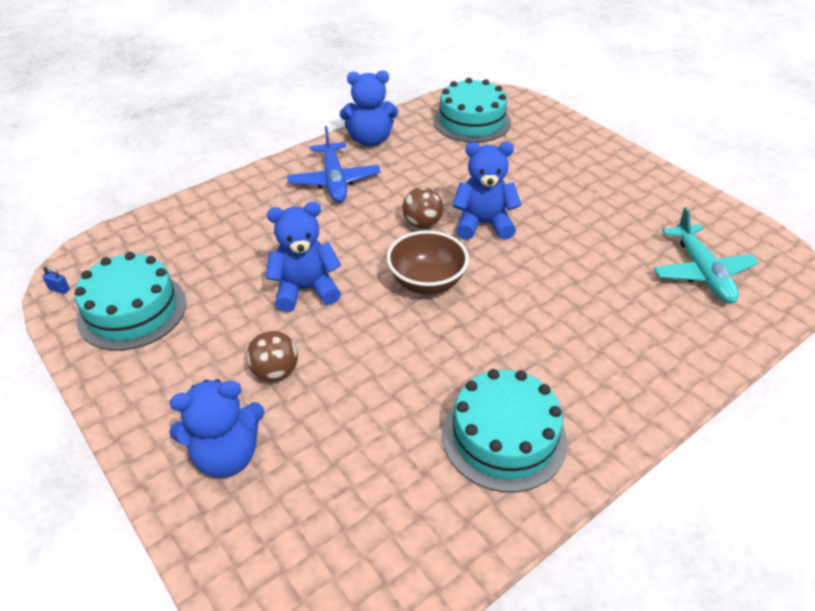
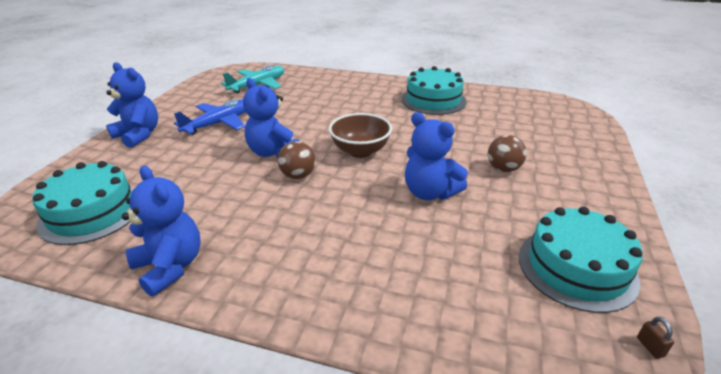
camera: 125 degrees left, 10 degrees down
(59, 289) = (650, 347): blue padlock -> brown padlock
(227, 455) = (566, 157): blue teddy bear -> blue teddy bear (138, 135)
(334, 181) = (276, 251): blue plane -> blue plane (219, 123)

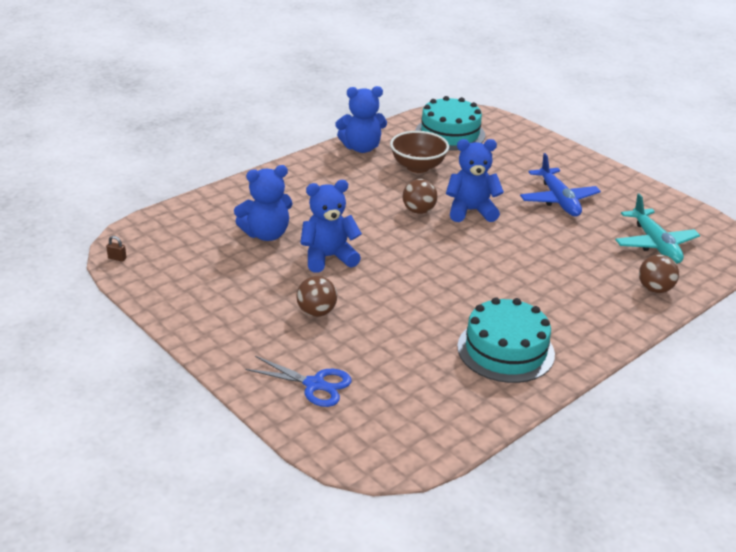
camera: 120 degrees right, 0 degrees up
(138, 135) = (565, 161): blue teddy bear -> blue teddy bear (266, 234)
(313, 78) = (654, 289): none -> brown ball
(360, 151) = (429, 252): brown bowl -> brown bowl (417, 167)
(565, 142) = (314, 384): none -> blue scissors
(576, 267) = (185, 272): turquoise cake -> none

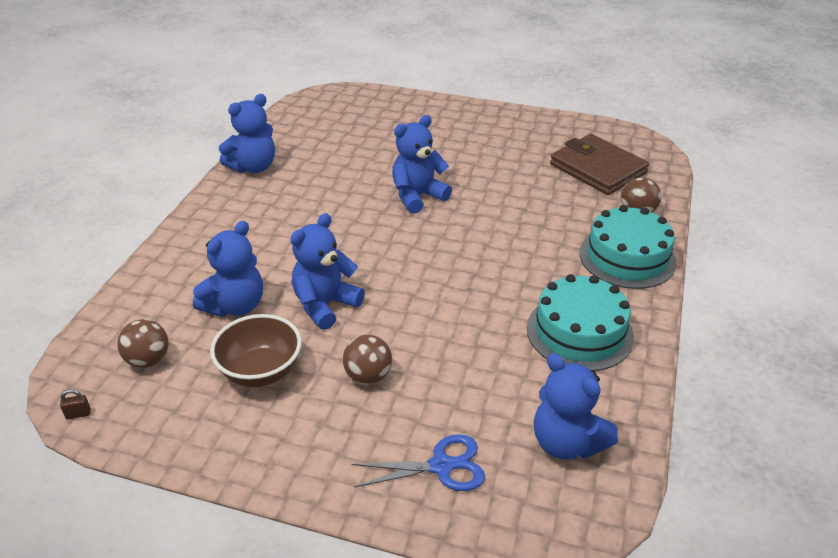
camera: 30 degrees left, 5 degrees up
(417, 167) = (327, 168): brown bowl -> brown bowl (261, 371)
(418, 211) = (369, 215): brown ball -> brown ball (148, 360)
(418, 411) = (566, 443): none -> blue teddy bear
(450, 133) = (327, 122): turquoise cake -> turquoise cake (627, 257)
(558, 200) = (483, 155): blue plane -> none
(655, 244) = (598, 168): turquoise plane -> brown wallet

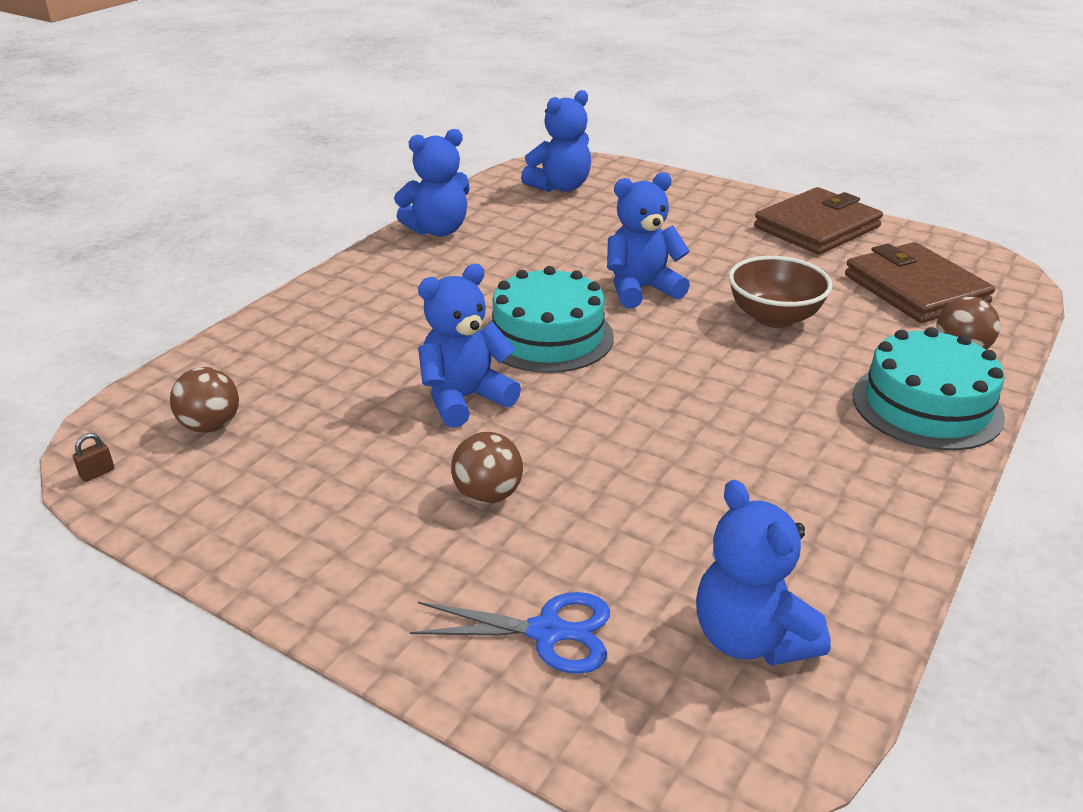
camera: 15 degrees right, 5 degrees down
(78, 414) = (97, 473): brown padlock -> brown padlock turned 45 degrees counterclockwise
(235, 306) = (347, 381): blue teddy bear -> blue teddy bear (560, 187)
(261, 371) = (346, 464): brown bowl -> brown bowl (774, 317)
(521, 127) = (817, 227): none -> brown wallet
(579, 332) = (820, 492): turquoise cake -> turquoise cake (548, 336)

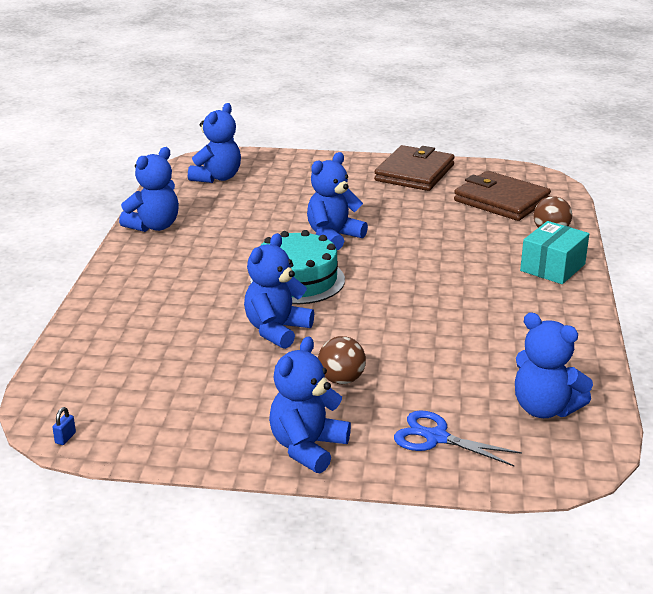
camera: 25 degrees left, 5 degrees down
(97, 473) = (65, 438): brown padlock -> blue padlock
(210, 426) = (117, 390): brown ball -> none
(358, 585) = (307, 447): none -> blue teddy bear
(546, 632) = (436, 438): blue scissors -> blue scissors turned 135 degrees counterclockwise
(774, 317) = (430, 236): brown bowl -> none
(927, 406) = (552, 267): turquoise cake -> turquoise box

